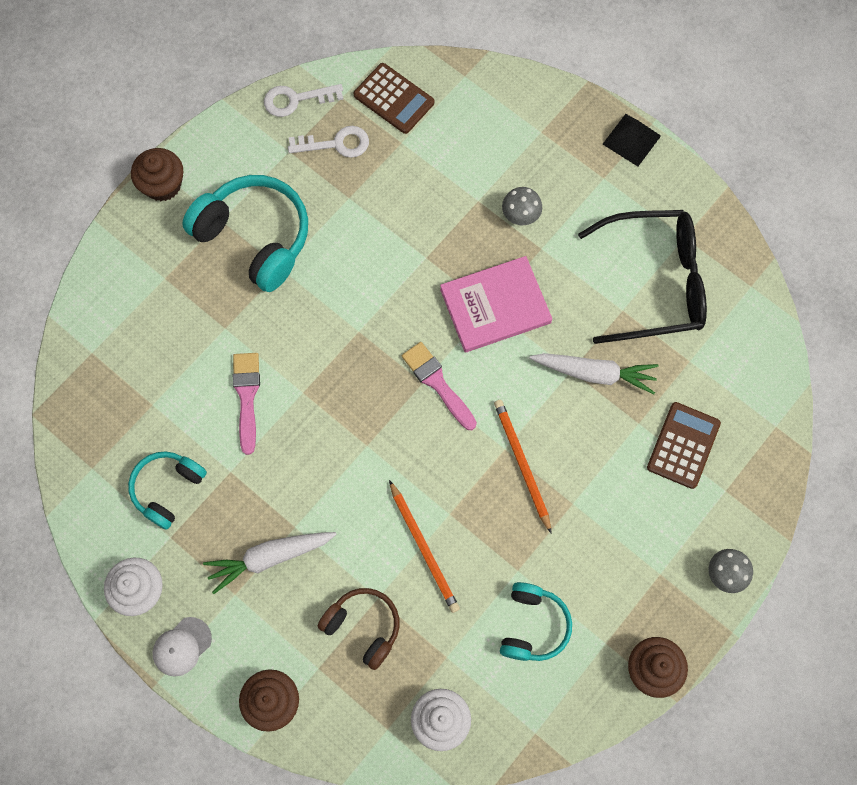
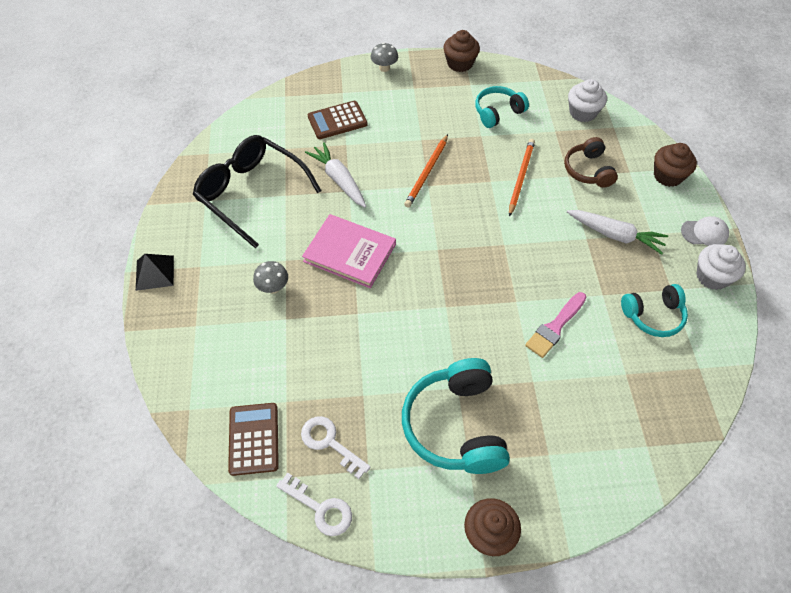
camera: 135 degrees left, 15 degrees down
(437, 383) = (429, 242): pink brush -> none

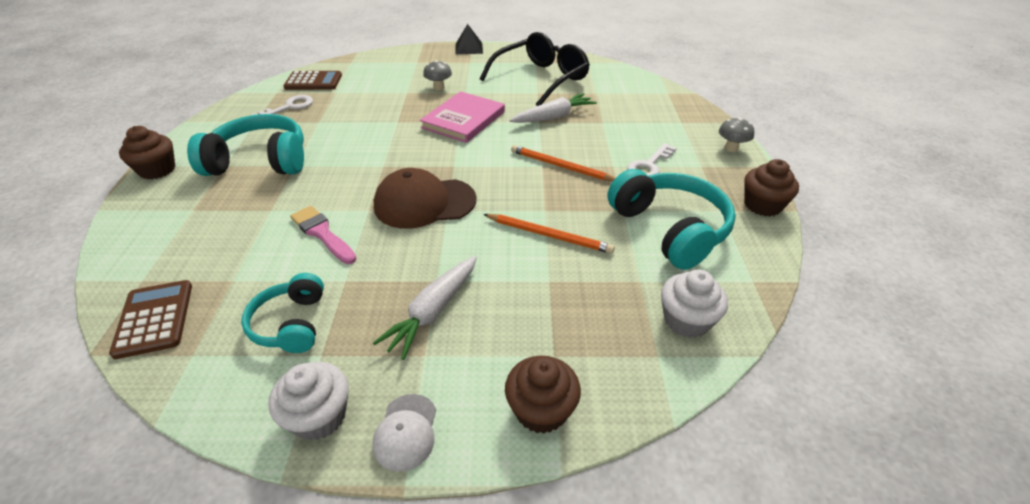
camera: 95 degrees right, 15 degrees down
(320, 508) = (243, 103): white key -> white key (649, 165)
(337, 121) = (636, 118): brown calculator -> brown calculator (154, 319)
(498, 112) = (670, 229): turquoise headphones -> turquoise headphones, size x1.68
(498, 261) = (424, 203): none -> brown cap
(588, 170) = (558, 304): brown headphones -> none

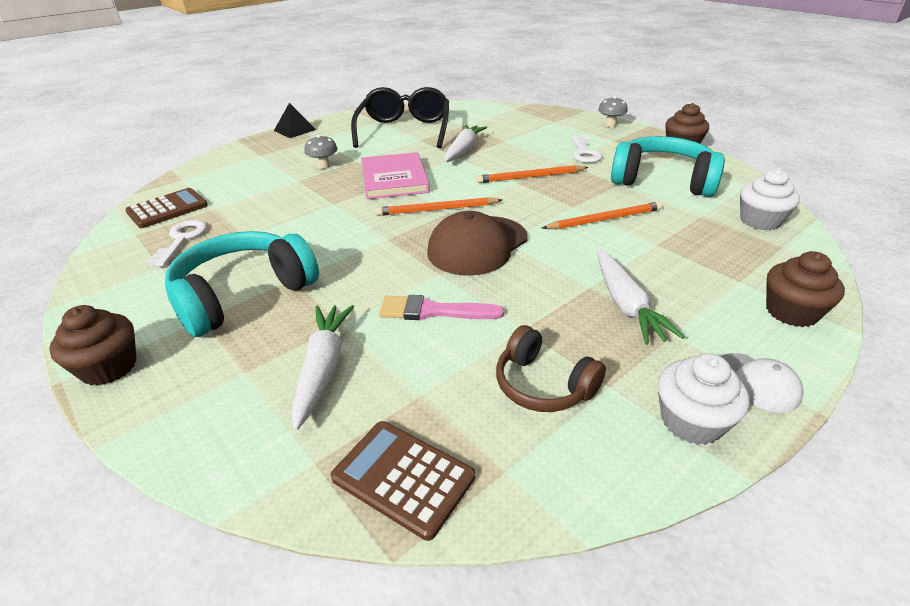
camera: 40 degrees left, 5 degrees down
(222, 231) = (323, 368): none -> white carrot
(291, 324) = (543, 385): turquoise headphones -> brown headphones
(448, 160) = (437, 210): none -> orange pencil

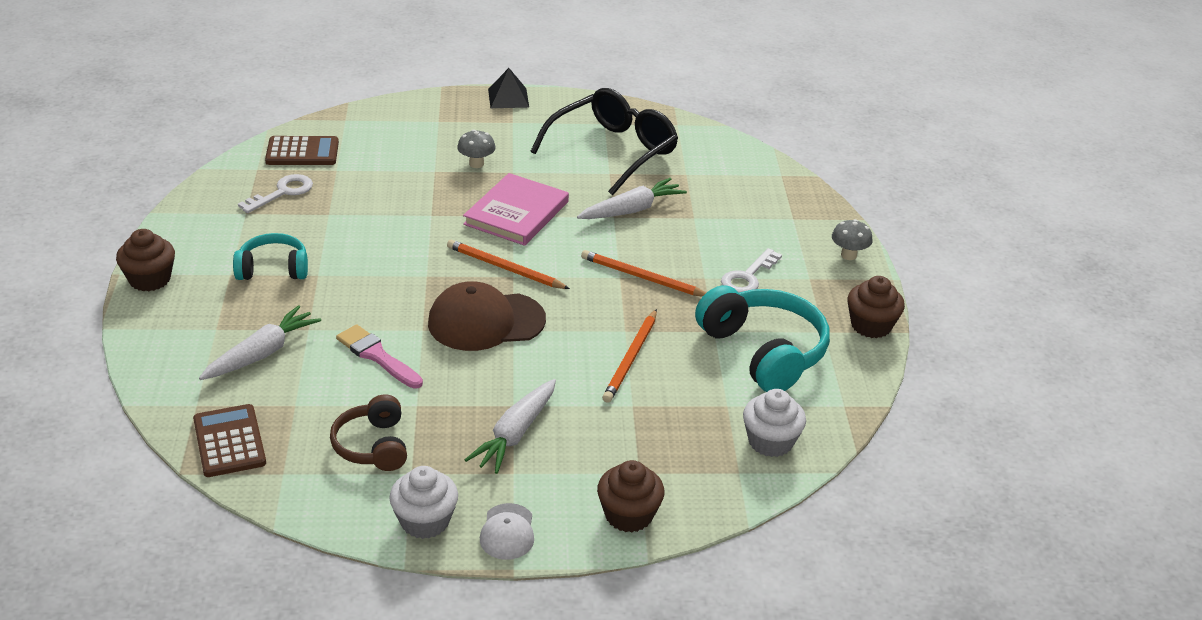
camera: 35 degrees right, 0 degrees up
(243, 295) = (273, 269): turquoise headphones -> turquoise headphones, size x0.60
(605, 219) = (631, 358): orange pencil -> orange pencil turned 90 degrees clockwise

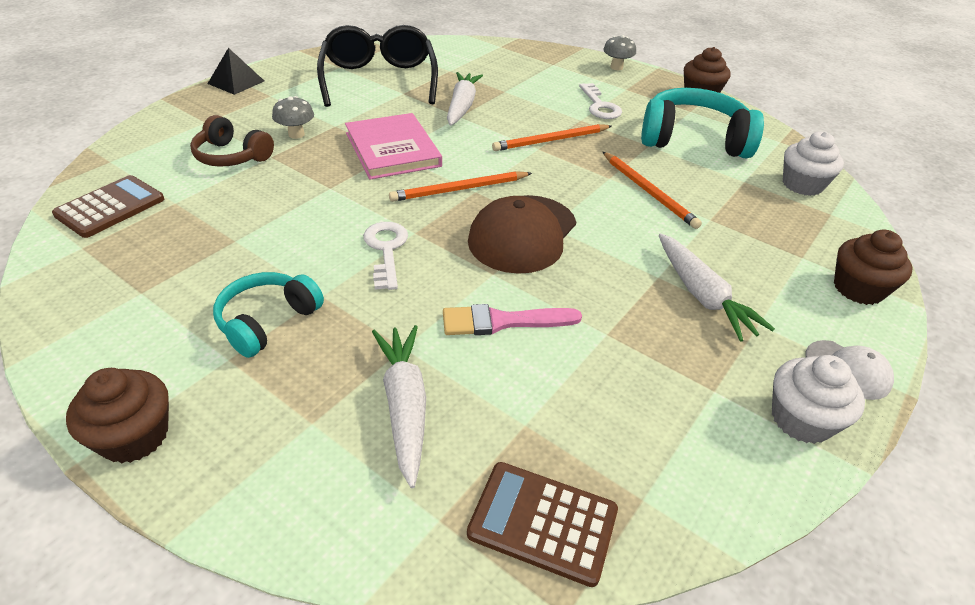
camera: 50 degrees left, 5 degrees up
(282, 192) = (151, 251): white key -> white key (386, 250)
(372, 446) = (649, 397): brown headphones -> brown headphones (232, 156)

